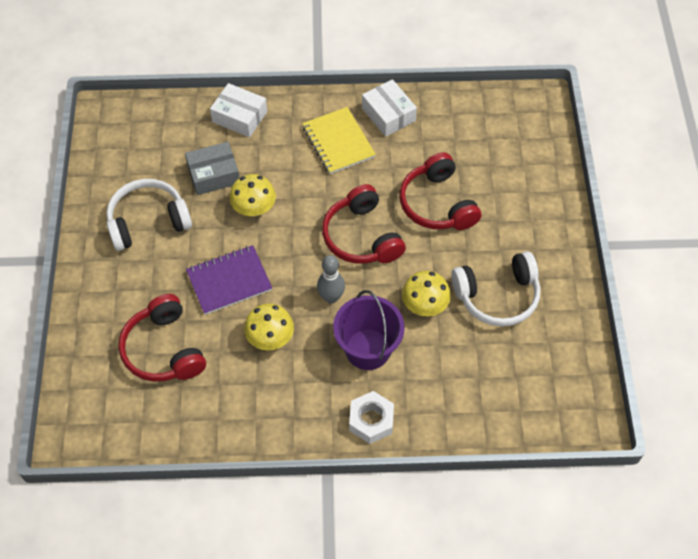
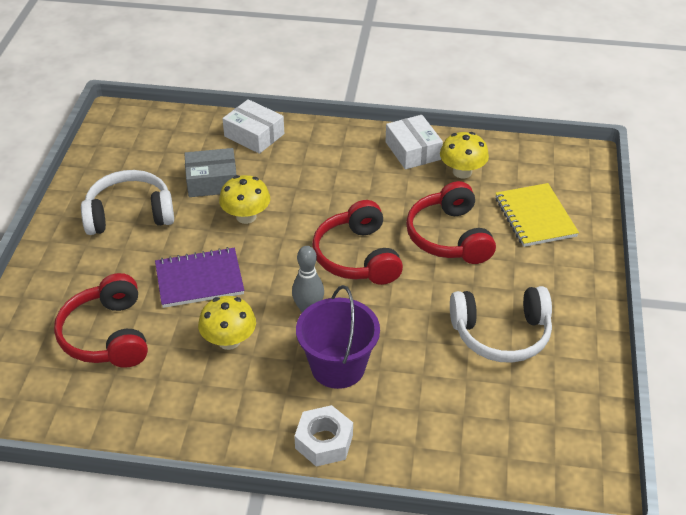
camera: 10 degrees right, 15 degrees down
(338, 142) = (353, 168): yellow notebook -> yellow notebook (535, 217)
(424, 305) = (414, 332): yellow mushroom -> yellow mushroom (462, 172)

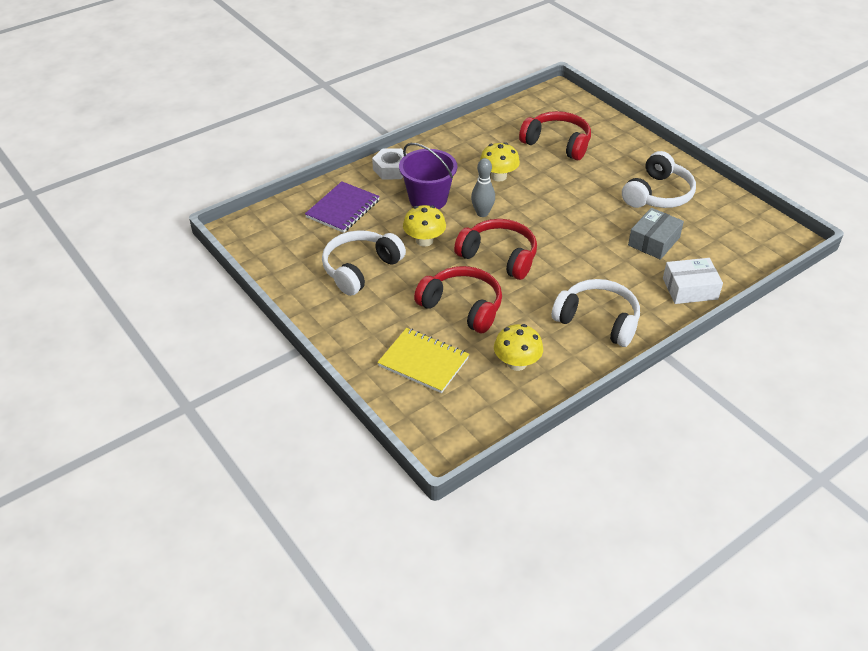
camera: 135 degrees right, 0 degrees up
(199, 280) = (561, 190): purple notebook -> purple notebook (343, 209)
(246, 216) = (597, 236): yellow mushroom -> yellow mushroom (424, 240)
(358, 159) = (598, 321): none -> white headphones
(413, 151) = (574, 356): white box -> none

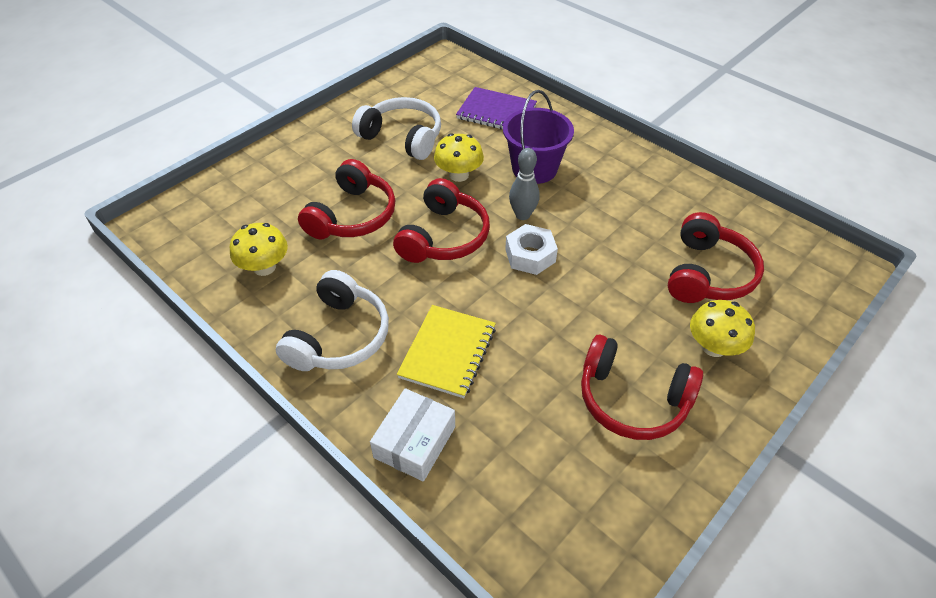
camera: 80 degrees right, 5 degrees up
(391, 169) = (580, 135): white nut -> white nut (530, 255)
(423, 362) = (267, 197): yellow notebook -> yellow notebook (447, 352)
(498, 176) = (603, 222): yellow mushroom -> yellow mushroom (713, 347)
(654, 241) = (514, 395): grey box -> none
(657, 194) = (632, 399): white headphones -> red headphones
(690, 289) = (415, 442): white box -> white box turned 45 degrees clockwise

